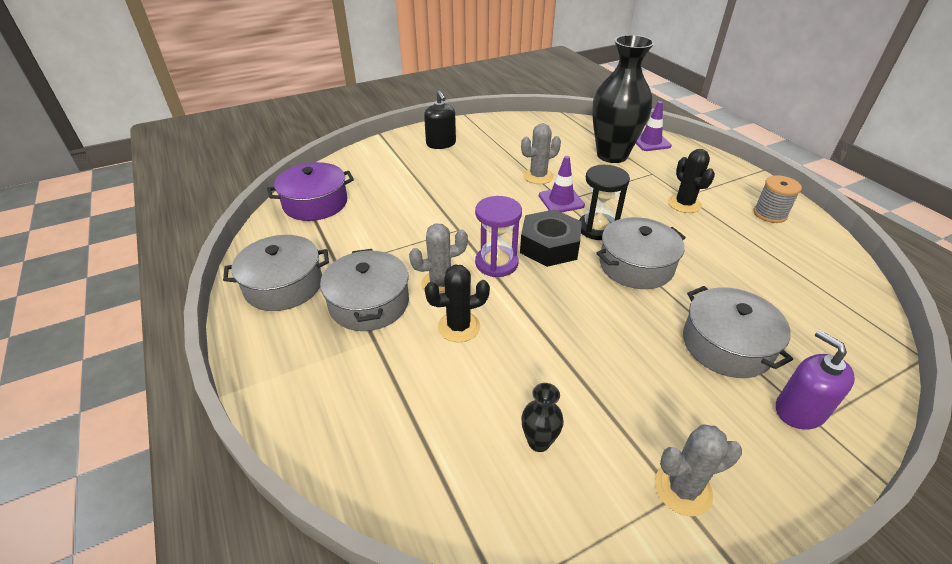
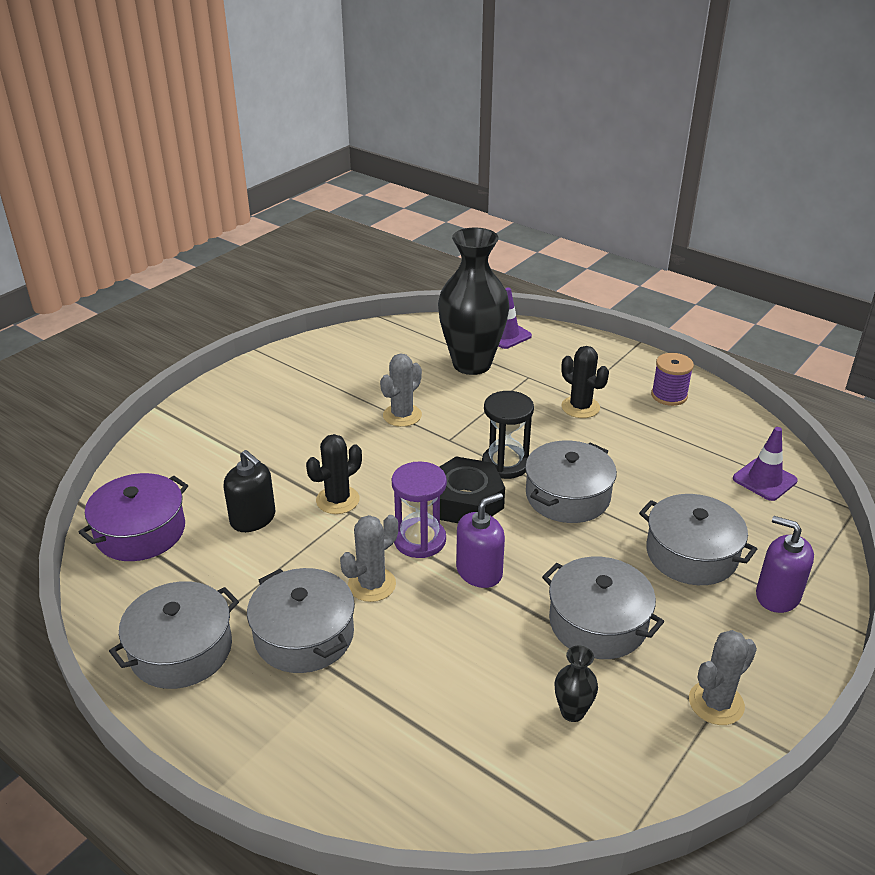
camera: 25 degrees left, 5 degrees down
(441, 144) = (252, 401): black soap dispenser -> black soap dispenser (253, 519)
(459, 327) = (423, 626): black cactus -> black cactus (337, 500)
(528, 300) = (479, 572): none -> purple soap dispenser
(561, 200) = (447, 440): purple traffic cone -> purple traffic cone (764, 480)
(605, 373) = (598, 623): none -> grey pot
(770, 214) = (669, 395): grey spool -> purple spool

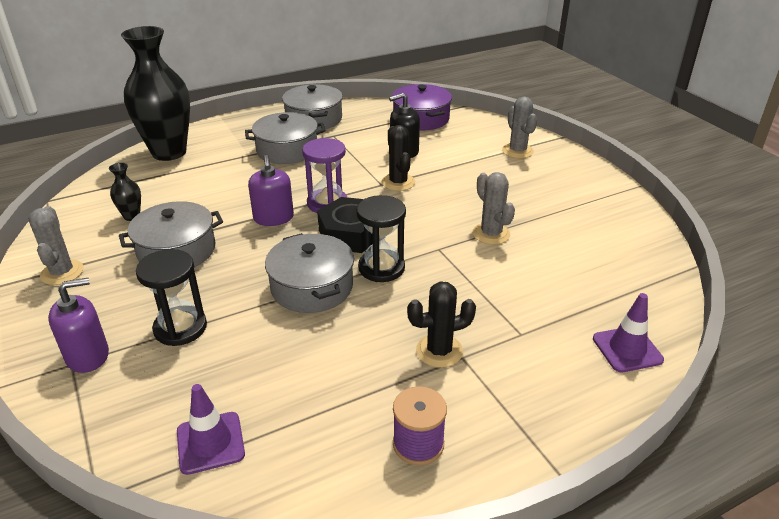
camera: 115 degrees right, 0 degrees up
(372, 584) = (304, 177): grey cactus -> grey cactus (517, 151)
(472, 364) = (565, 301): black vase -> black vase (169, 152)
(691, 554) = (180, 328): grey pot -> black hourglass

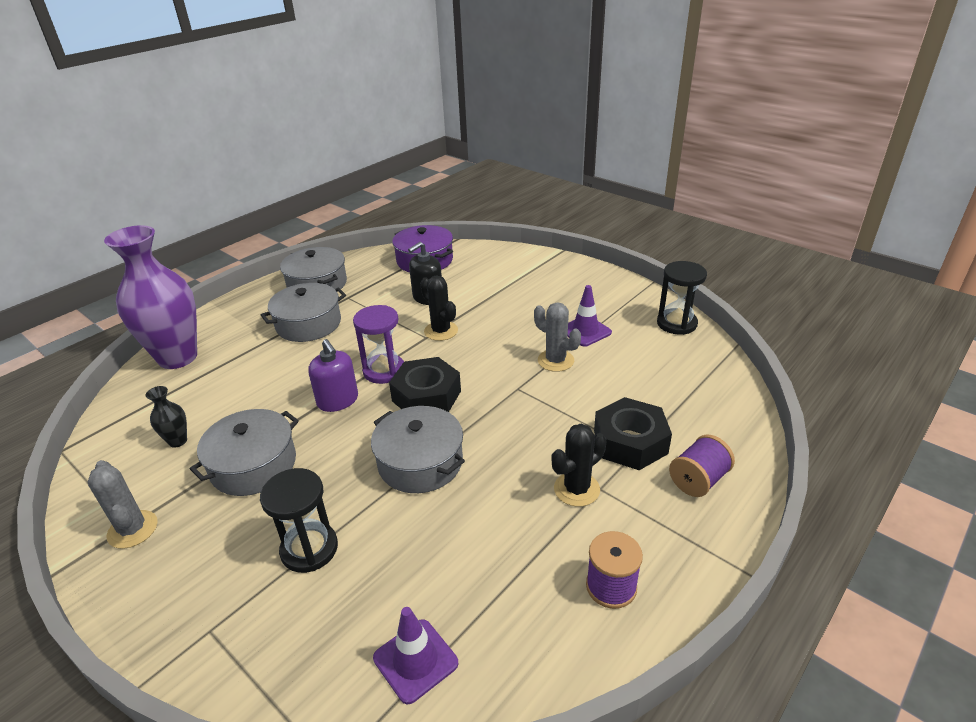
camera: 20 degrees left, 0 degrees up
(88, 356) = (223, 615): purple soap dispenser -> none
(169, 152) = (178, 357): black vase -> purple vase
(381, 268) = (476, 423): black hourglass -> black hourglass (676, 323)
(517, 151) = (532, 273): grey cactus -> none
(519, 325) = (630, 442): none -> black nut
(567, 379) = (698, 480): none -> purple spool
(627, 349) = (728, 436): purple traffic cone -> purple traffic cone (585, 331)

